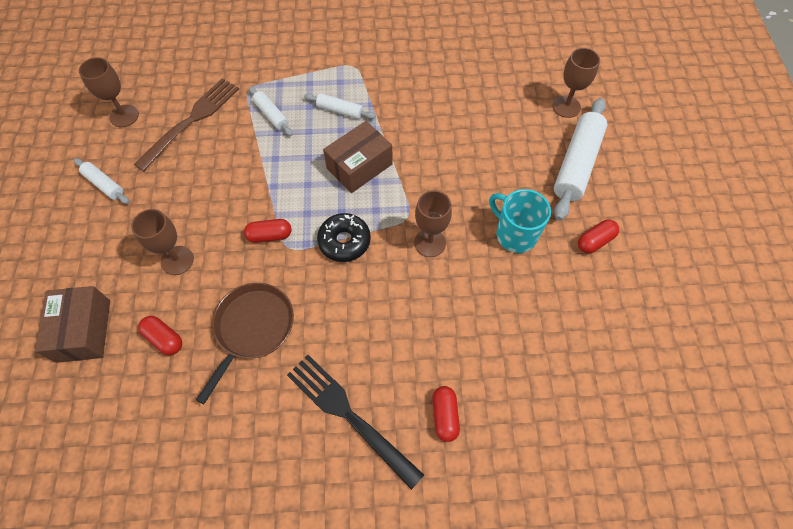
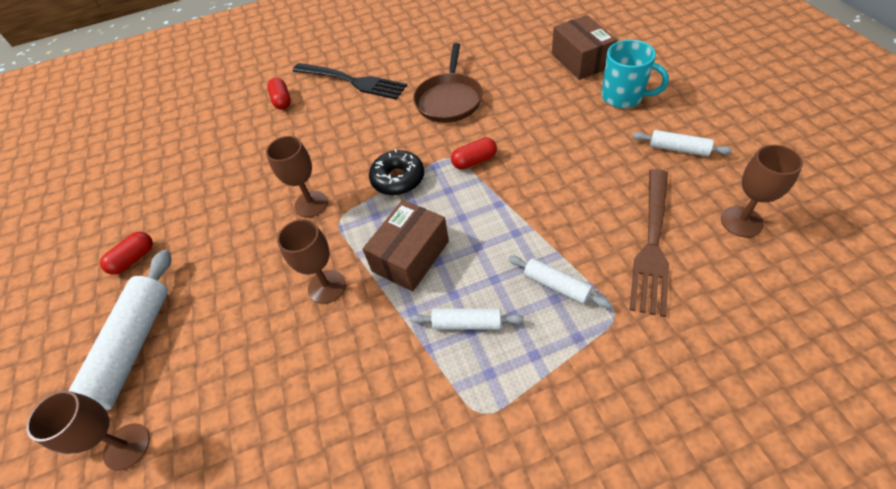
camera: 170 degrees right, 10 degrees down
(164, 339) = (514, 75): red capsule -> none
(177, 260) = (547, 118): brown goblet -> brown goblet (327, 287)
(515, 234) = (221, 239): turquoise mug -> turquoise mug (623, 97)

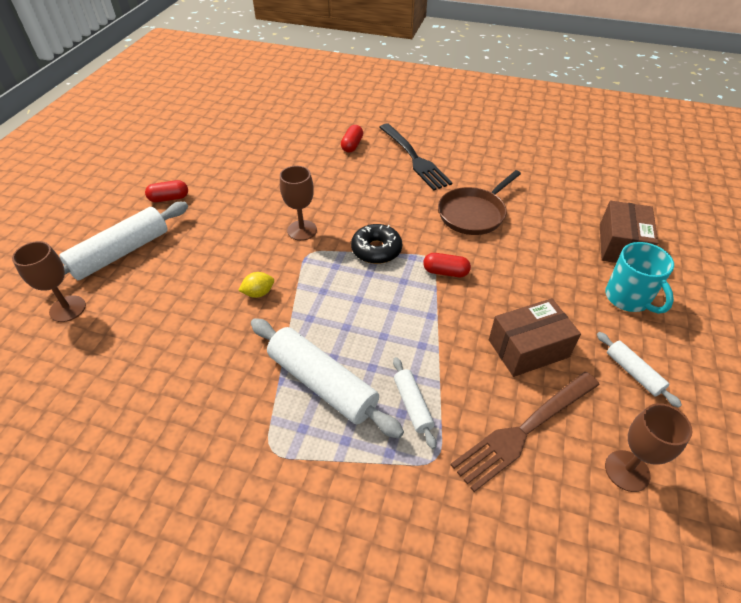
camera: 30 degrees right, 5 degrees down
(327, 287) = (258, 293): brown goblet -> yellow lemon
(410, 256) = (331, 310): brown box -> brown box (528, 348)
(467, 323) = (322, 384): white rolling pin -> white rolling pin, size x1.94

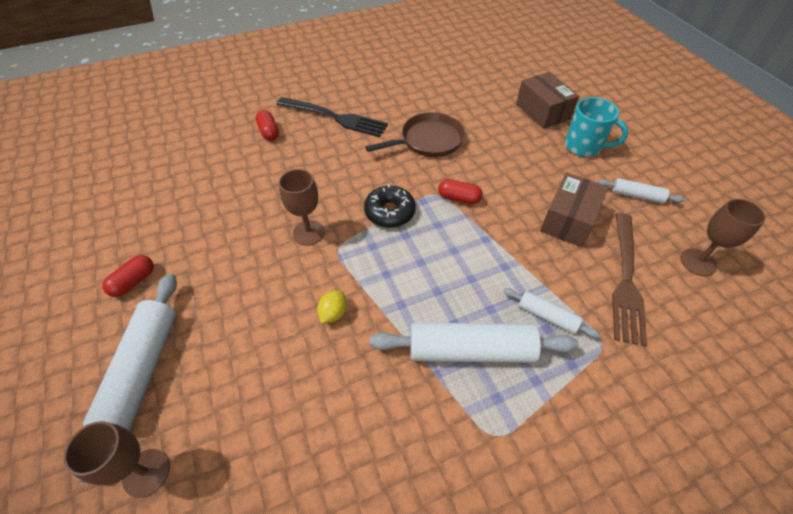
camera: 40 degrees left, 5 degrees up
(445, 272) = (459, 198): red capsule -> red capsule turned 45 degrees clockwise
(473, 214) = (428, 140): brown pan -> brown pan turned 120 degrees counterclockwise

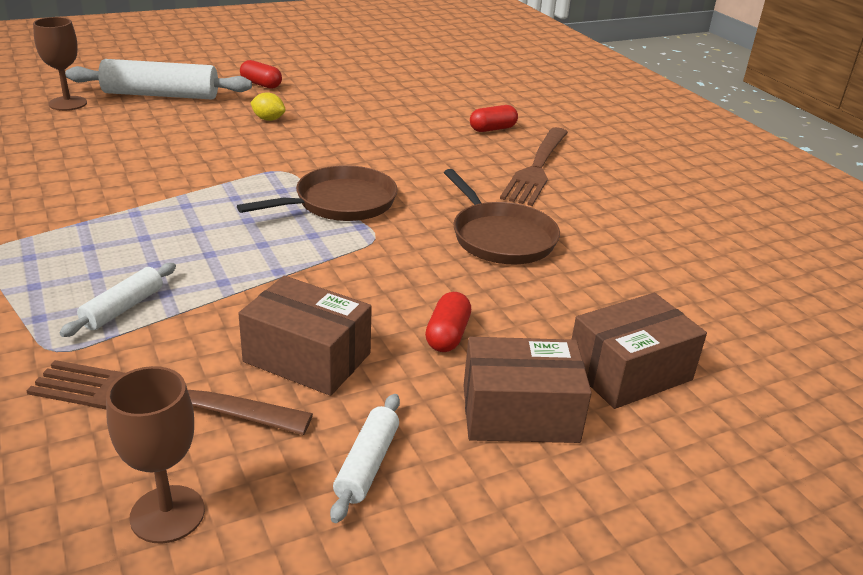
camera: 85 degrees right, 20 degrees down
(309, 233) = (310, 155): brown goblet -> none
(333, 313) = (189, 169): yellow lemon -> yellow lemon (268, 119)
(335, 117) = (537, 168): black fork -> brown fork
(389, 212) = (340, 202): black donut -> brown pan
(459, 198) = (365, 255): red capsule -> red capsule (447, 335)
(470, 350) = (100, 245): white rolling pin -> none
(584, 147) = (520, 413): turquoise mug -> brown box

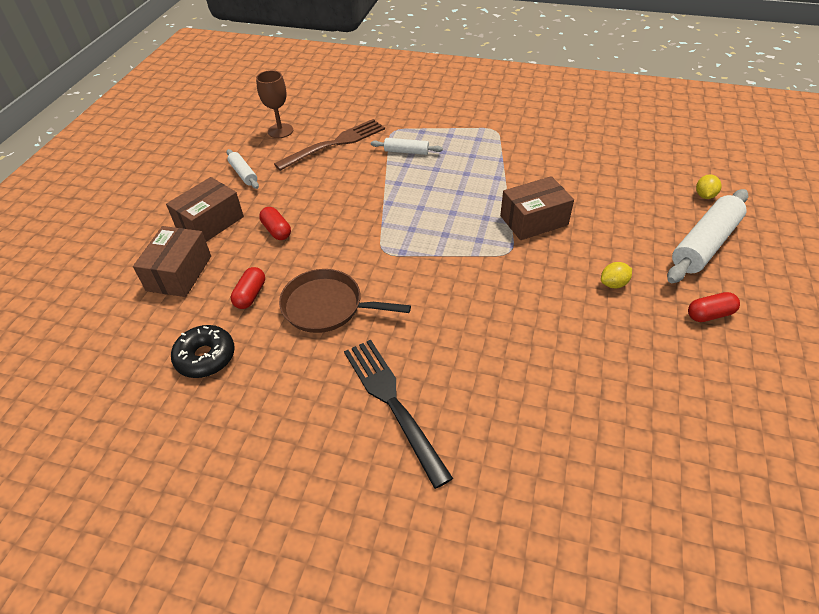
camera: 135 degrees right, 15 degrees up
(68, 103) = (704, 195): brown goblet -> yellow lemon
(123, 308) = (406, 152): white rolling pin -> white rolling pin turned 60 degrees counterclockwise
(307, 357) = (314, 184): brown box -> brown box (534, 220)
(340, 202) = (439, 258): brown pan -> none
(492, 129) = (493, 431): red capsule -> red capsule (250, 295)
(537, 168) = (393, 403): brown fork -> black fork
(665, 275) = (205, 357): none -> black donut

